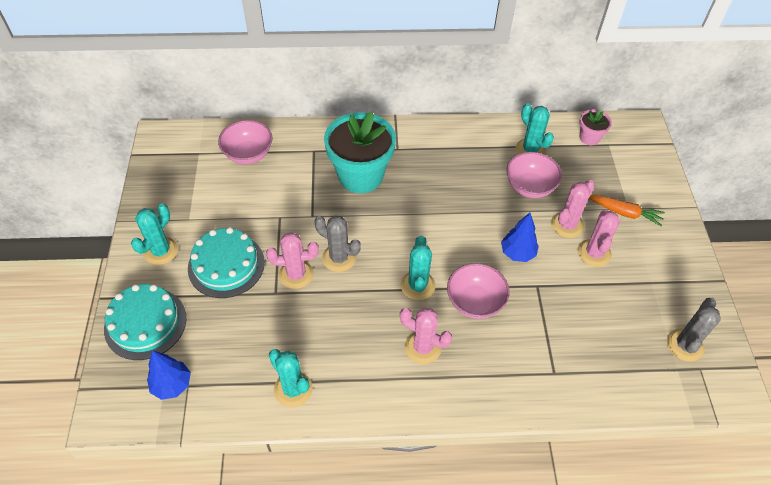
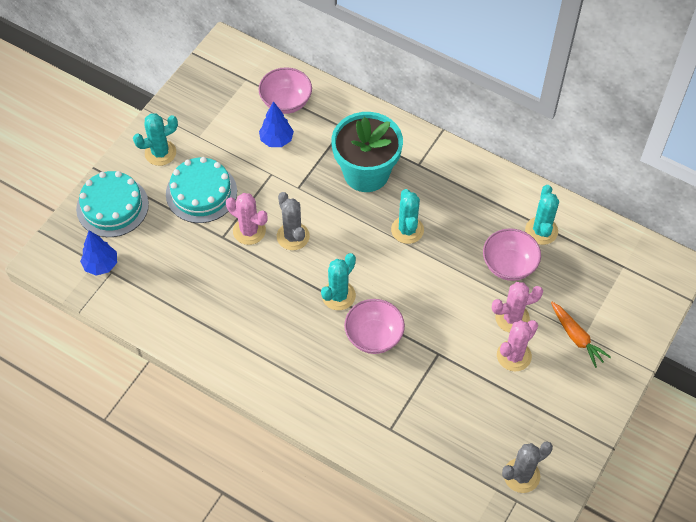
camera: 35 degrees right, 5 degrees up
(293, 389) = (182, 320): turquoise cactus -> turquoise cactus (407, 230)
(423, 347) = (303, 347): pink cactus -> none
(517, 253) = (445, 317): blue tree -> blue tree (276, 140)
(589, 138) = (610, 249): pink flower pot -> none

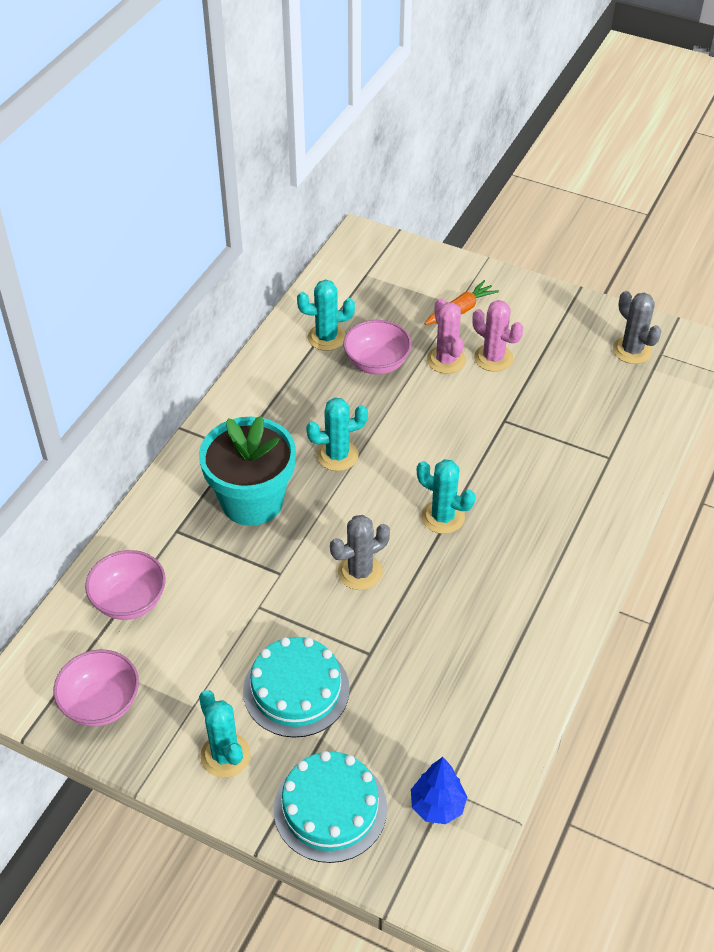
camera: 95 degrees left, 10 degrees down
(249, 231) = (356, 623): pink cactus -> none
(276, 140) = (199, 606): blue tree -> none
(374, 336) = (493, 479): pink bowl -> pink bowl (101, 704)

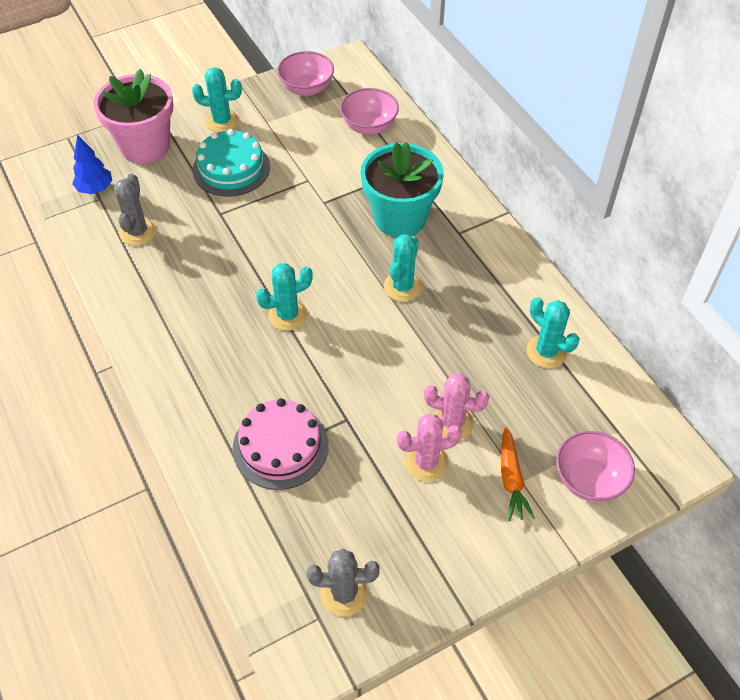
camera: 125 degrees right, 5 degrees up
(326, 337) = (546, 352): turquoise cactus -> turquoise cactus turned 75 degrees counterclockwise
(330, 808) = (145, 146): turquoise cake -> pink flower pot
(360, 572) = (285, 242): grey cactus -> grey cactus (138, 232)
(377, 363) = (486, 369): pink bowl -> pink bowl (589, 480)
(567, 445) = (280, 446): none -> pink cake

